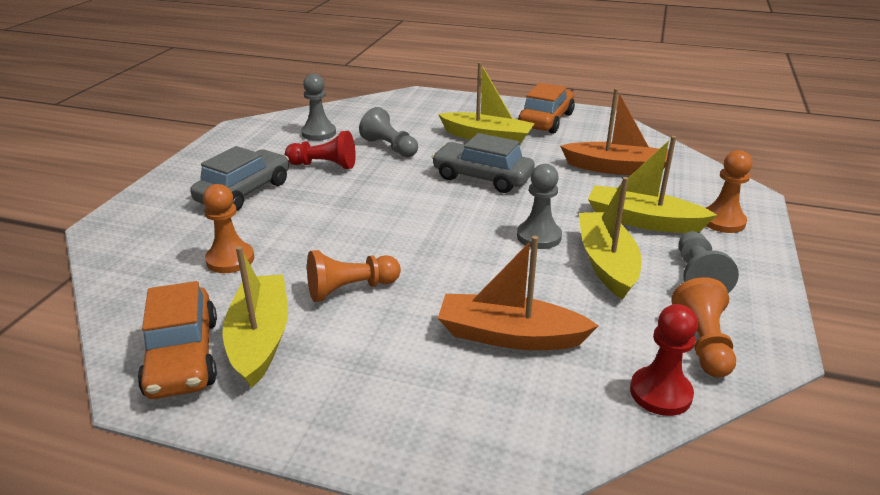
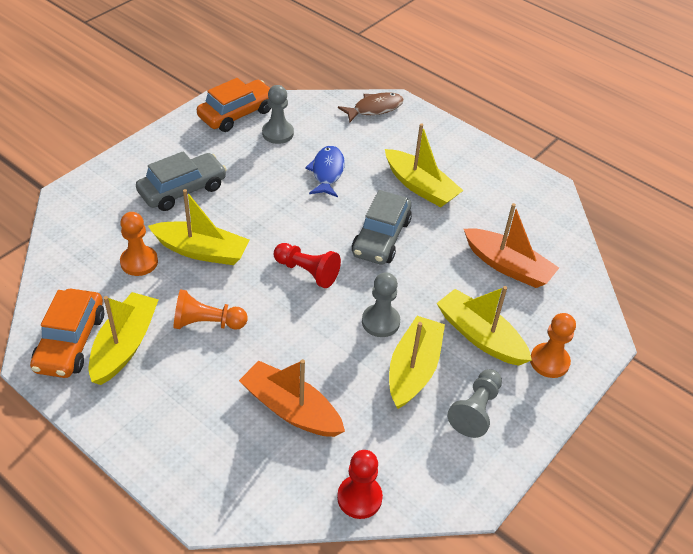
camera: 20 degrees right, 15 degrees up
(300, 232) = (201, 251): none -> yellow boat
(324, 165) = (260, 178): red pawn -> red pawn (307, 272)
(390, 147) = (327, 172): grey pawn -> blue fish
(400, 101) = (374, 108): none -> brown fish
(482, 178) = (381, 237): grey car -> grey car turned 120 degrees counterclockwise
(546, 120) = (492, 180): orange car -> orange car (237, 114)
(702, 343) = (425, 471): orange pawn -> none

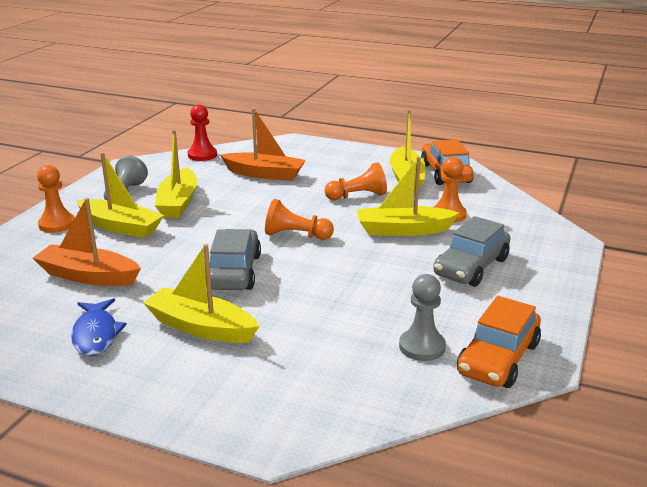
camera: 165 degrees right, 20 degrees down
(307, 272) = (296, 235): red pawn -> orange pawn
(327, 172) = (327, 317): blue fish -> blue fish (96, 334)
(374, 108) = (305, 420): brown fish -> none
(380, 322) = (214, 220): grey pawn -> none

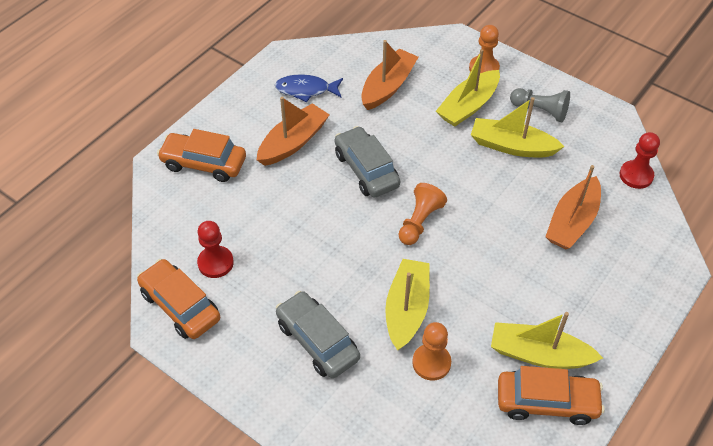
camera: 105 degrees right, 25 degrees up
(201, 327) = (293, 142): yellow boat -> orange boat
(234, 272) = (366, 170): grey car -> grey car turned 135 degrees counterclockwise
(262, 395) = (204, 163): none -> orange car
(358, 196) = (497, 292): orange pawn -> none
(422, 347) = (215, 263): grey pawn -> red pawn

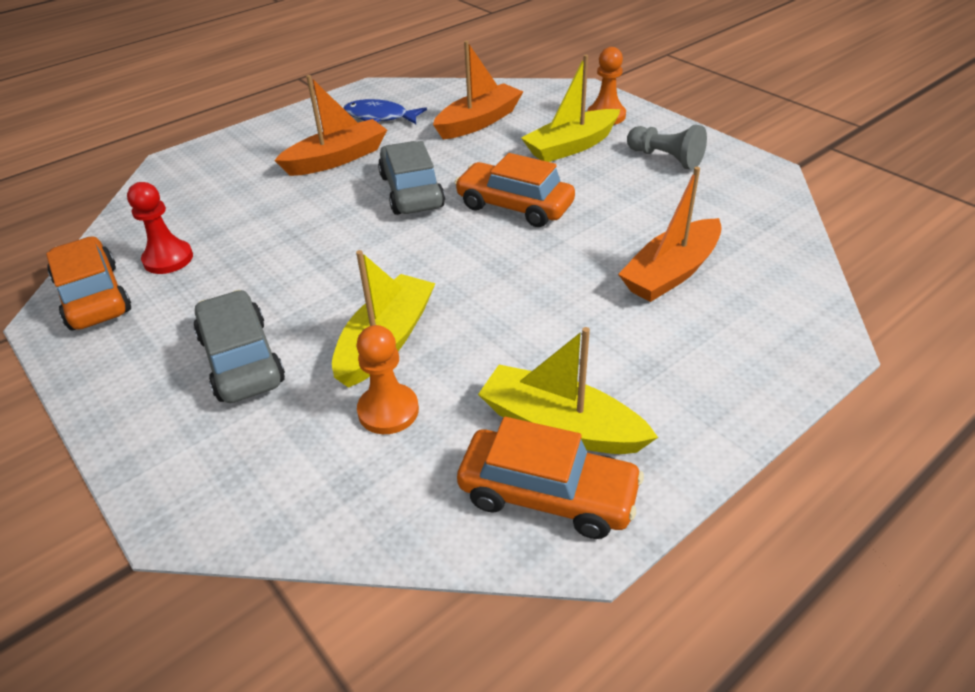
camera: 15 degrees right, 10 degrees down
(204, 163) = (221, 167): orange car -> orange car (514, 206)
(419, 222) = (453, 248): orange pawn -> none
(512, 146) = (613, 188): yellow boat -> none
(636, 175) = (783, 234): red pawn -> none

